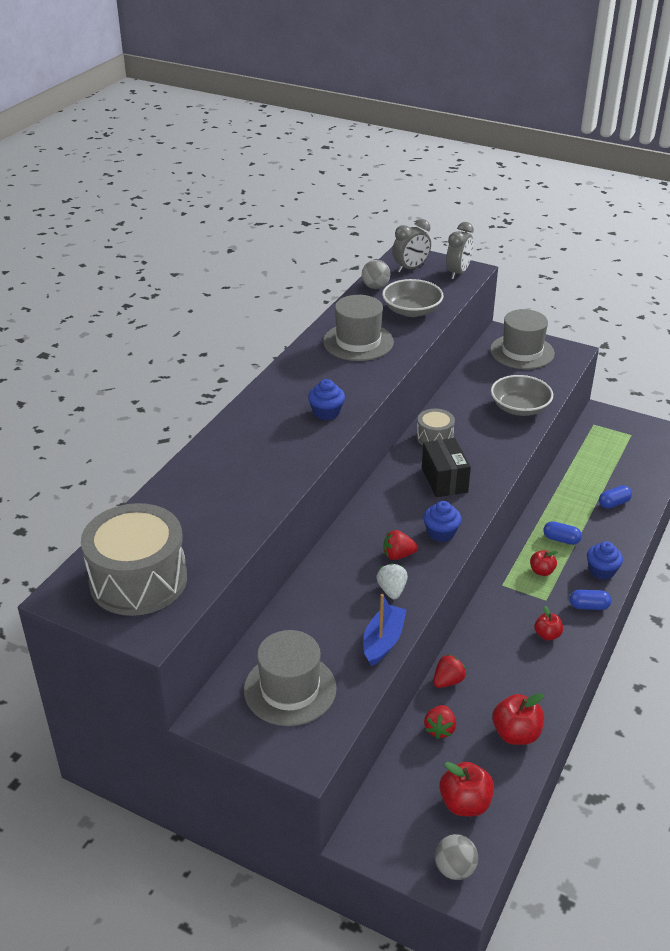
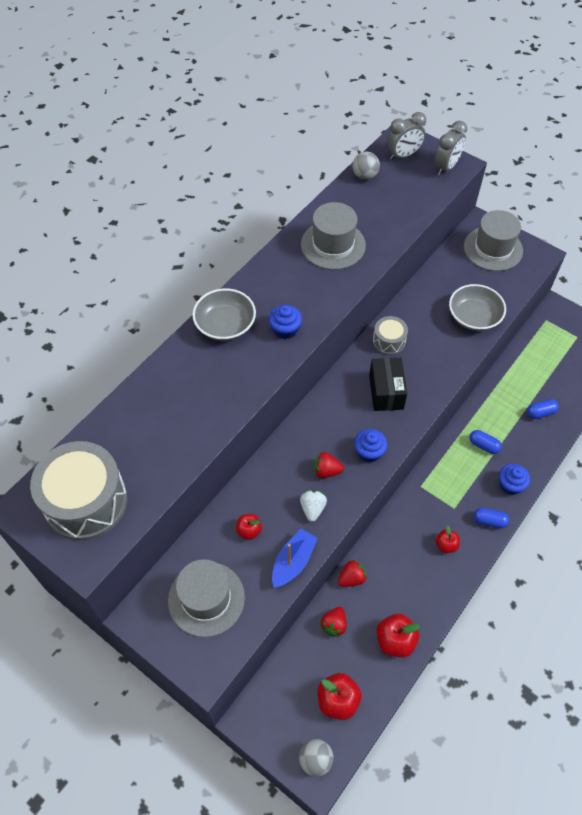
camera: 10 degrees right, 20 degrees up
(412, 310) = (391, 211): grey bowl -> grey bowl (225, 325)
(541, 571) = (458, 477): red apple -> red apple (249, 530)

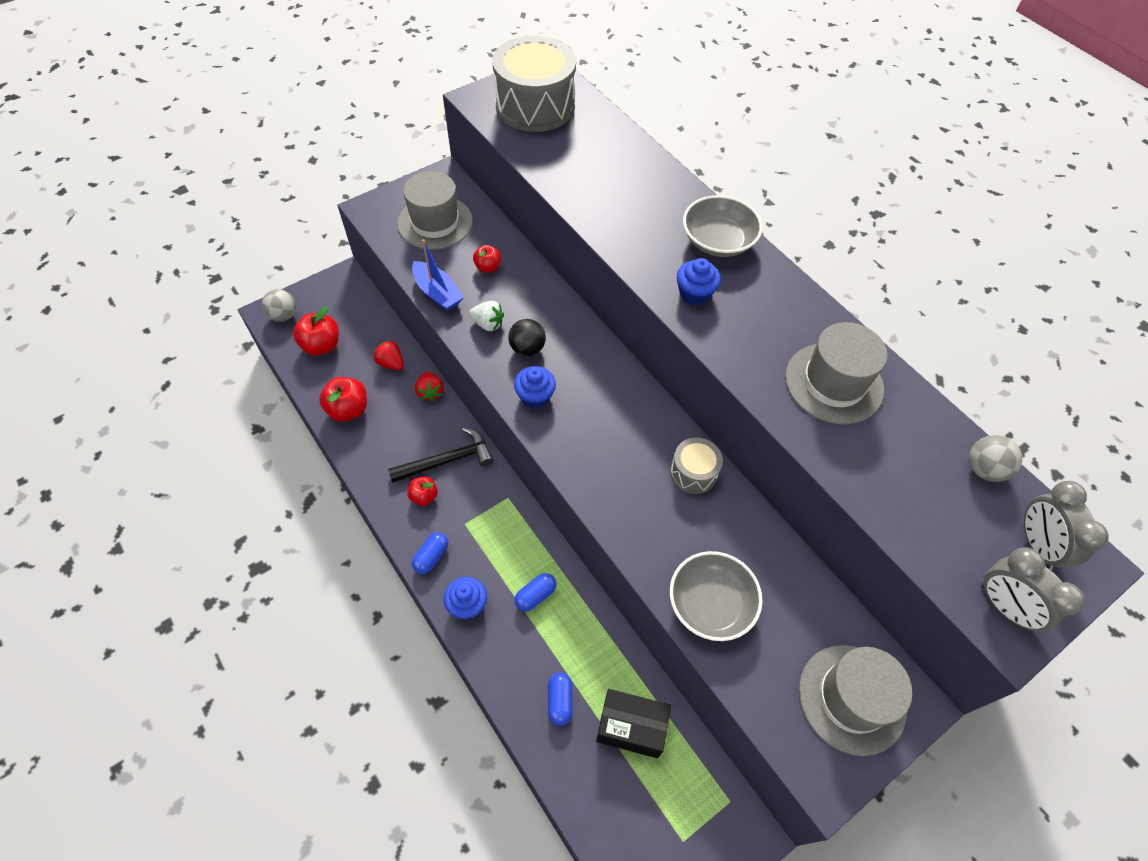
camera: 105 degrees right, 0 degrees up
(326, 471) = (527, 349): red strawberry -> black ball
(386, 392) = (613, 441): black box -> black box (631, 727)
(409, 540) = (447, 460): none -> black hammer

